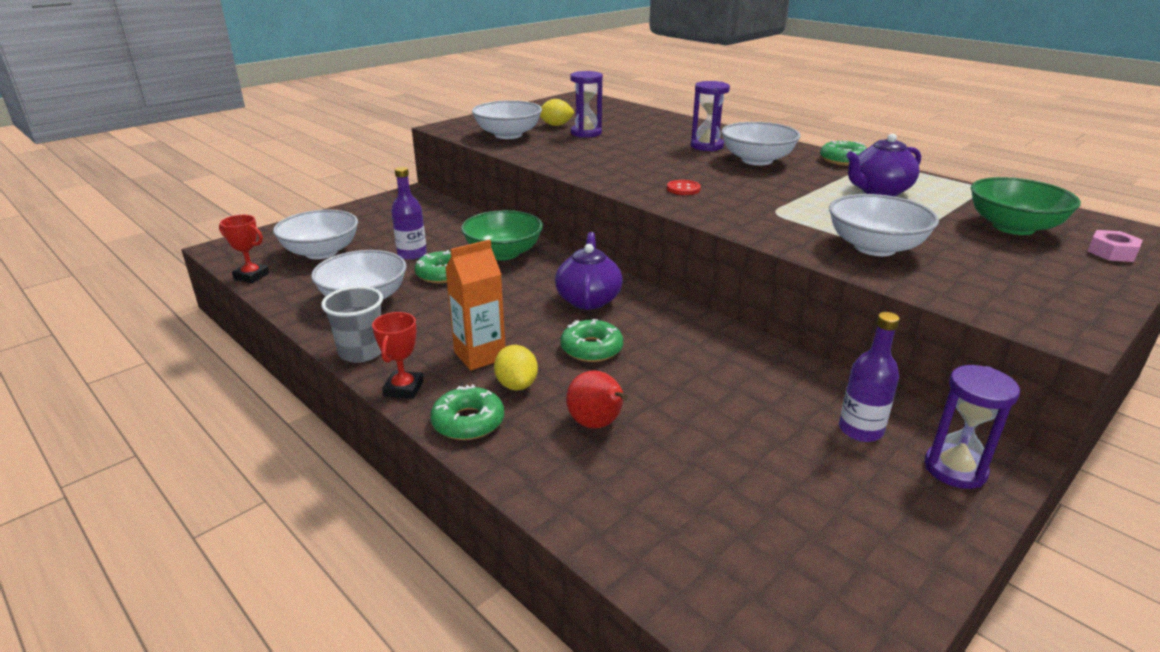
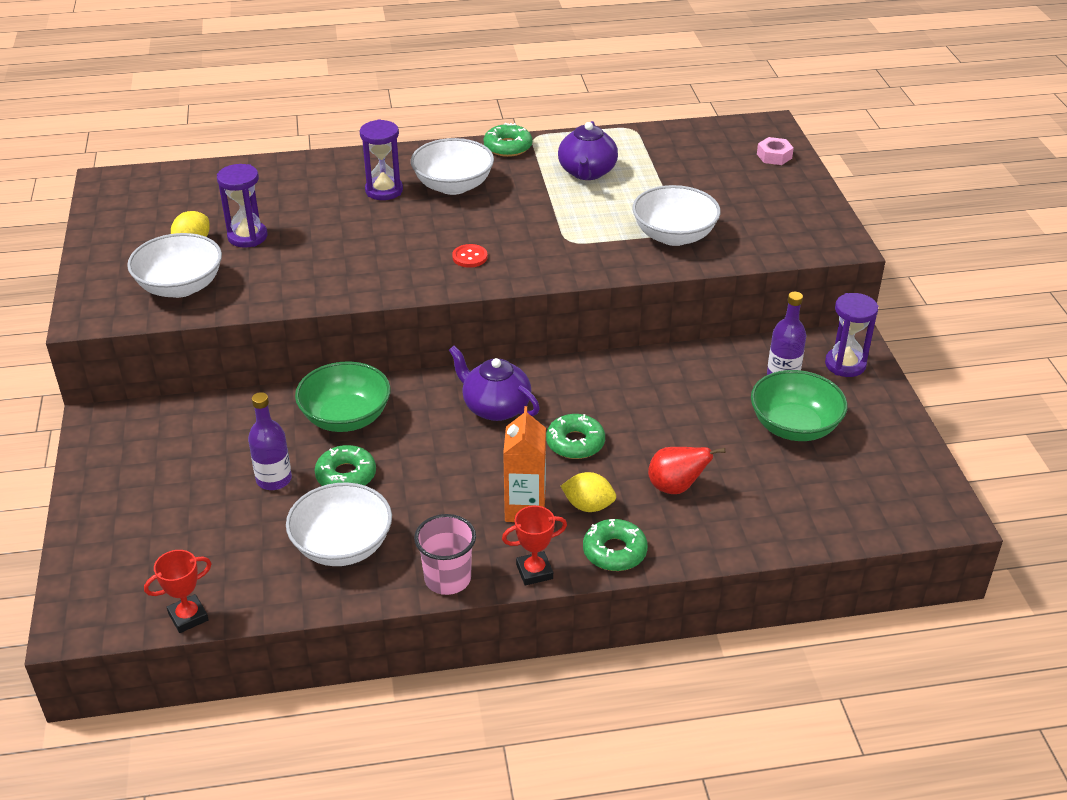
camera: 55 degrees left, 10 degrees up
(321, 252) = (187, 545): white bowl -> none
(361, 352) = (447, 579): grey cup -> pink cup
(404, 389) = (534, 571): red trophy -> red trophy turned 60 degrees counterclockwise
(1013, 227) = (705, 163): green bowl -> green bowl (794, 426)

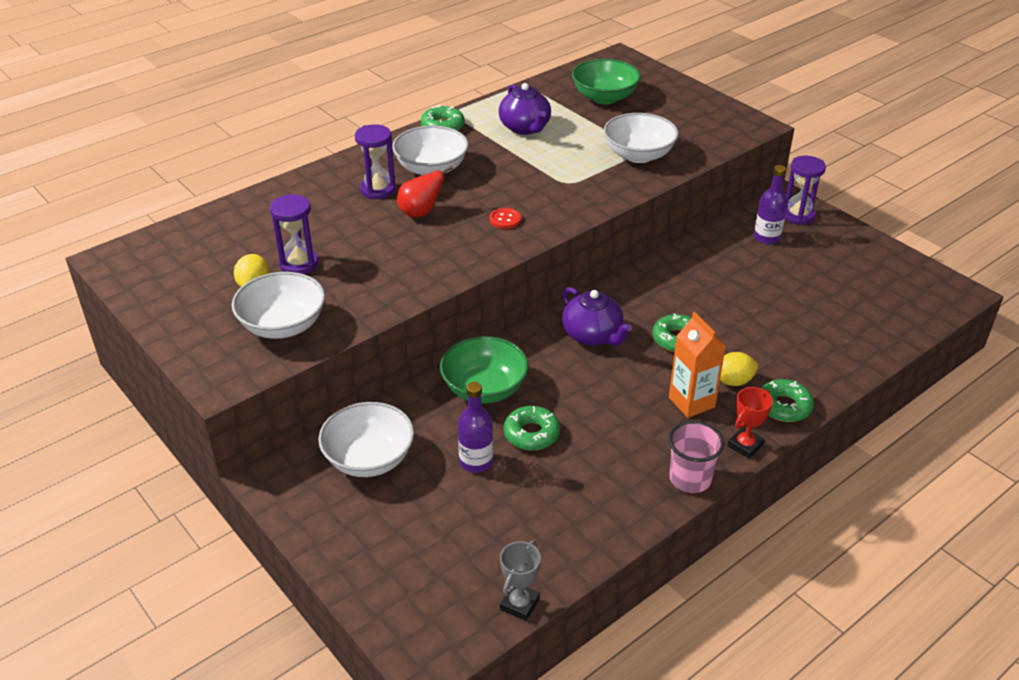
camera: 30 degrees left, 0 degrees up
(188, 617) = (519, 604): red trophy -> grey trophy
(342, 546) = (585, 490): white bowl -> white bowl (369, 459)
(495, 407) = (593, 335): purple teapot -> purple teapot turned 135 degrees counterclockwise
(676, 487) = (777, 343): red pear -> red pear (421, 213)
(774, 156) = (646, 77): pink nut -> none
(794, 426) = (809, 270): green bowl -> green bowl (604, 97)

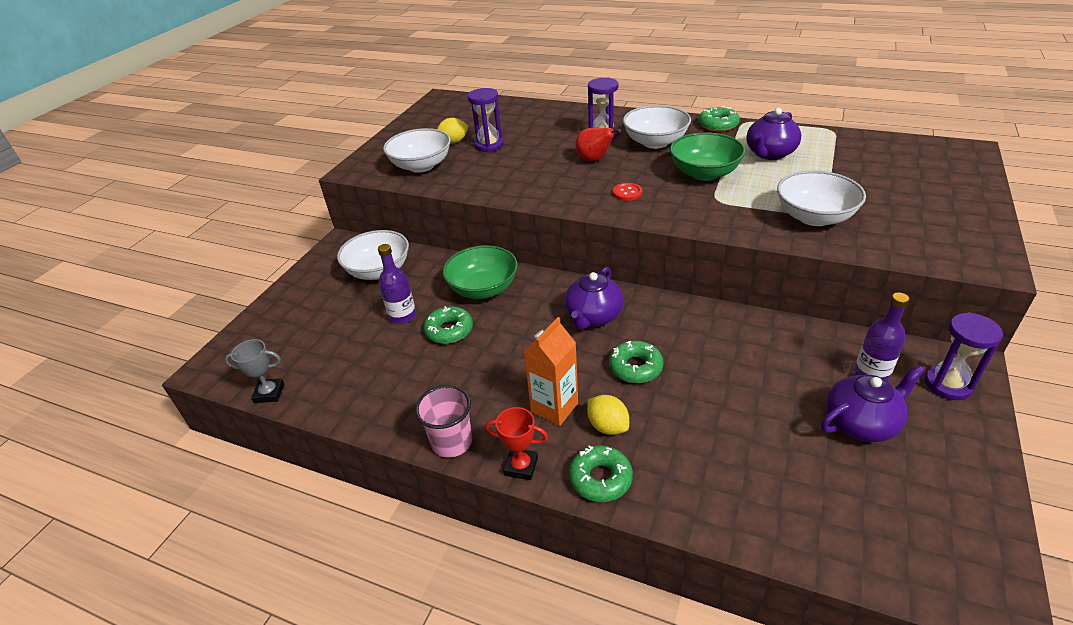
camera: 65 degrees right, 0 degrees up
(604, 97) = (882, 168): green bowl -> green bowl (704, 173)
(807, 266) = (861, 423): none -> purple teapot

